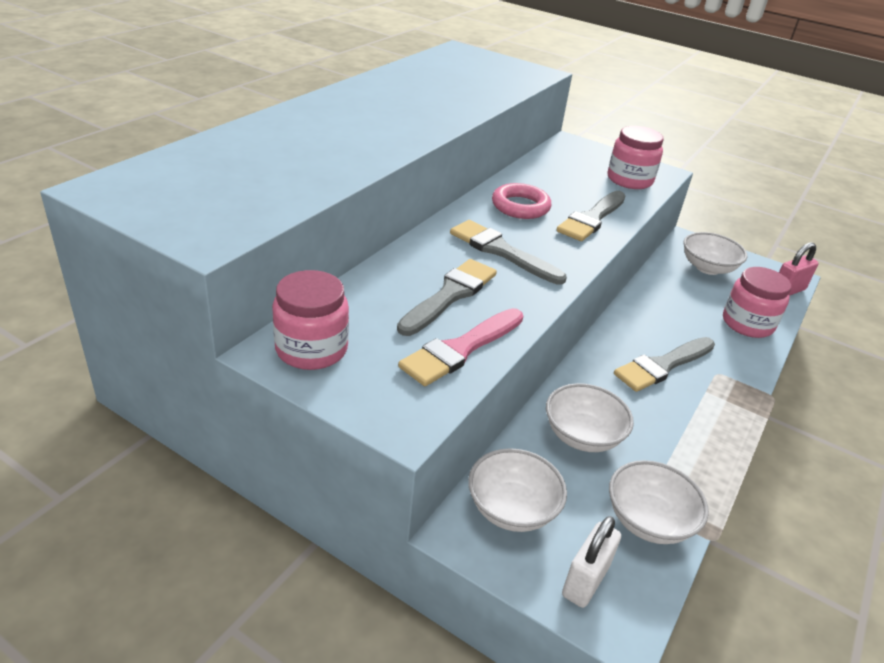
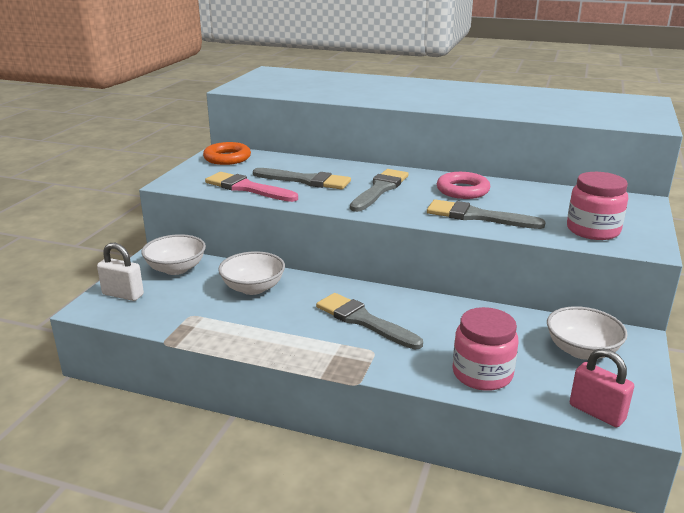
camera: 80 degrees right, 10 degrees down
(311, 349) = (227, 158): pink jar -> orange ring
(648, 520) = (176, 315): white bowl -> none

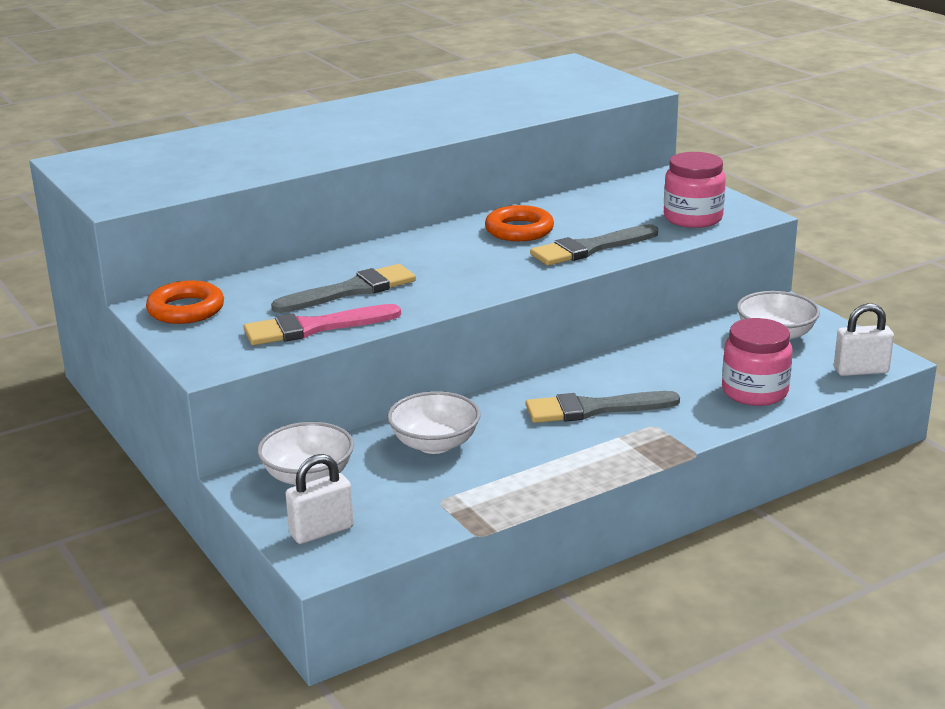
camera: 50 degrees left, 0 degrees up
(380, 189) = (447, 264): grey brush -> none
(462, 190) = (519, 230): pink ring -> orange ring
(596, 412) = (861, 371): pink padlock -> white padlock

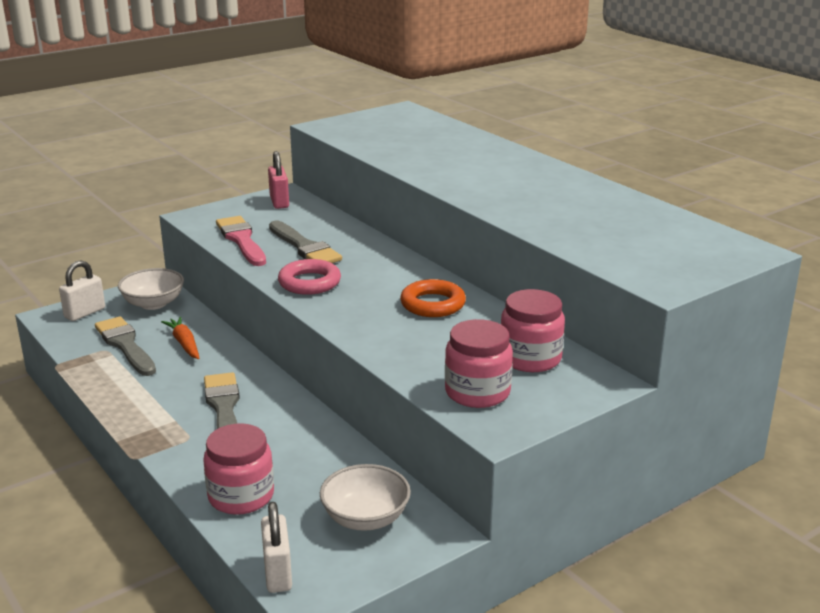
camera: 85 degrees right, 0 degrees up
(186, 309) = (279, 202): orange ring -> pink padlock
(321, 531) = (85, 313): white padlock -> white padlock turned 75 degrees clockwise
(435, 444) = (184, 343): white bowl -> orange carrot
(455, 286) = (309, 282): none -> pink ring
(590, 248) = (390, 337): grey brush -> grey brush (125, 345)
(631, 198) = (530, 358): none -> pink jar

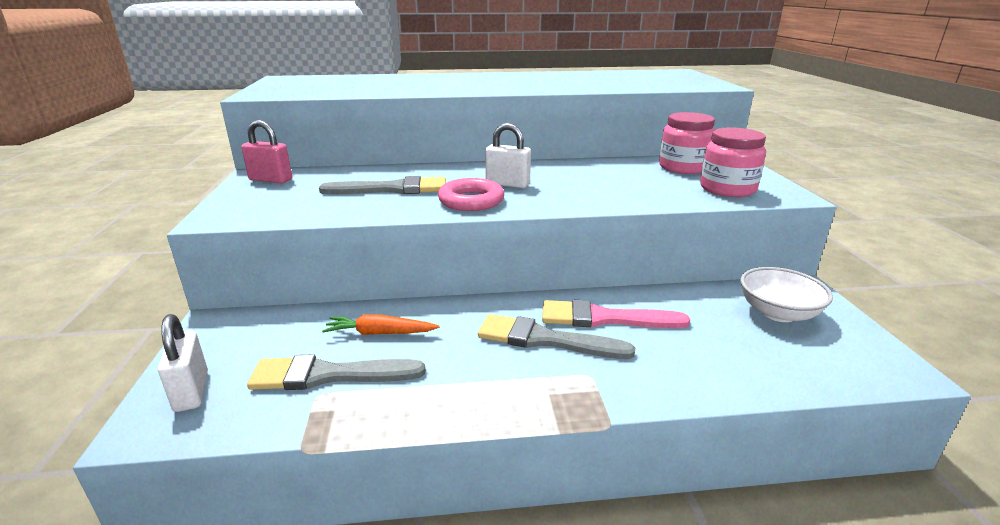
camera: 60 degrees left, 0 degrees up
(153, 303) = (254, 333): white bowl -> none
(241, 240) = (326, 208): pink brush -> pink brush (604, 318)
(241, 496) = (722, 367): pink jar -> none
(277, 573) = (864, 377): white padlock -> white padlock (507, 184)
(433, 304) = (568, 173): orange ring -> none

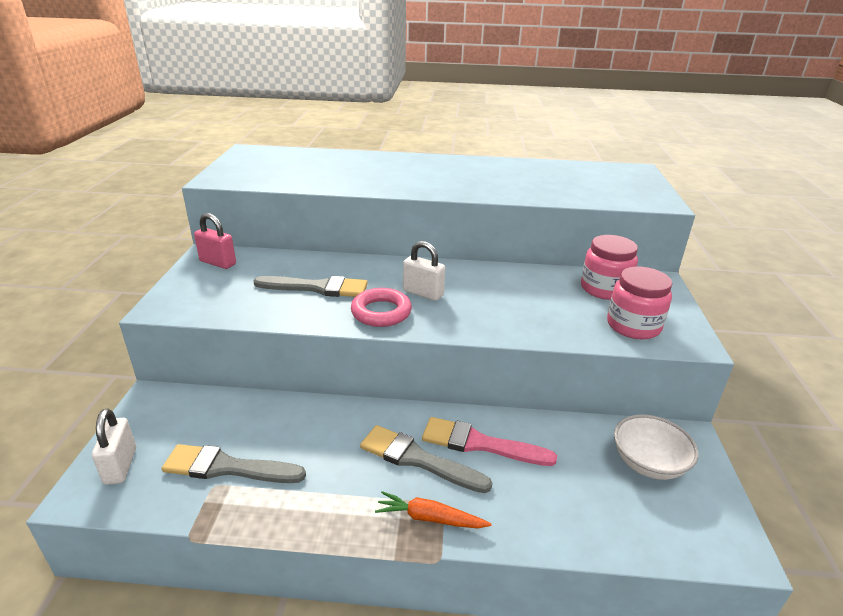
camera: 10 degrees right, 5 degrees up
(380, 333) = (280, 429): orange carrot -> orange carrot (430, 518)

